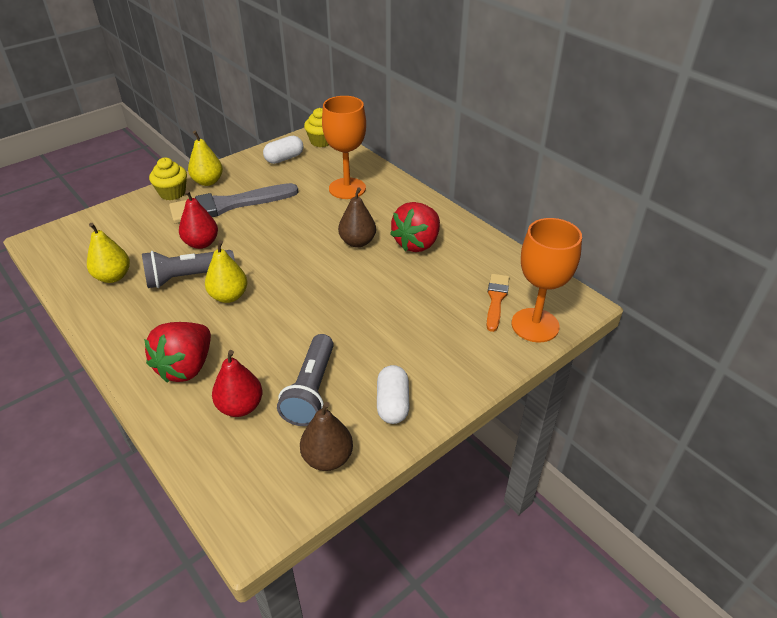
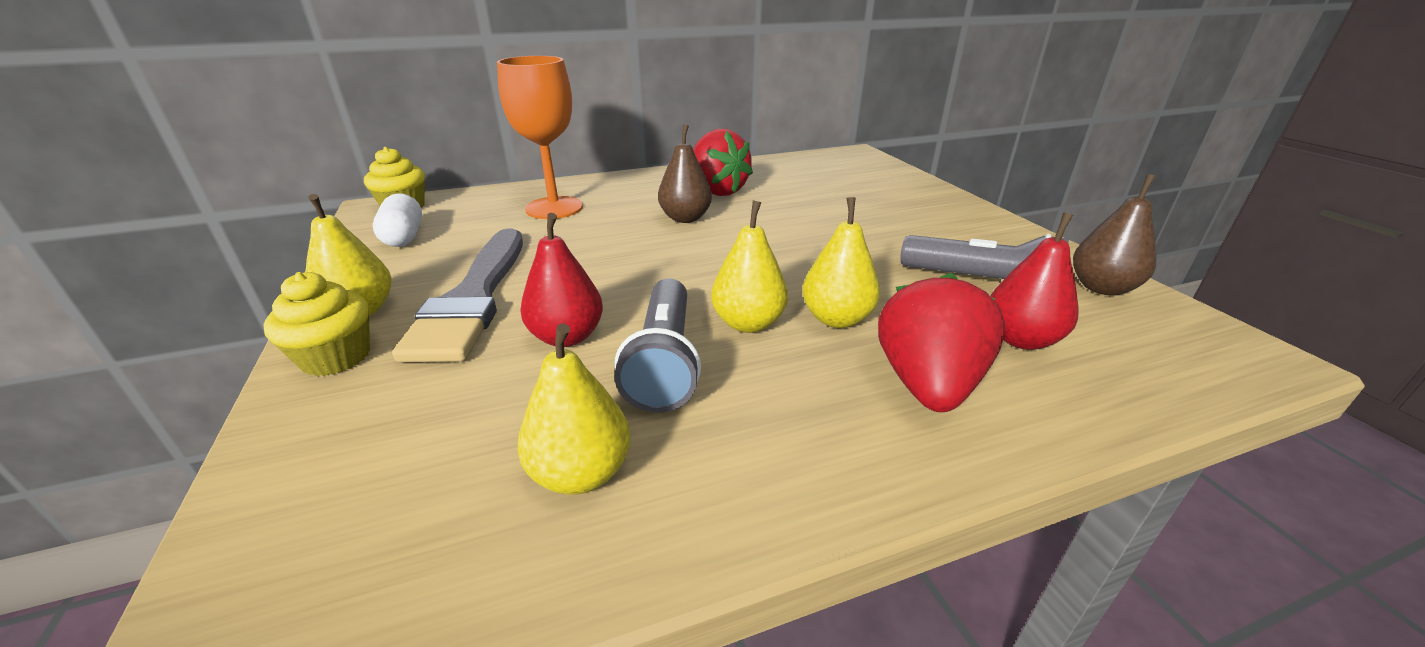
camera: 70 degrees left, 10 degrees down
(186, 367) = (927, 384): red strawberry -> red strawberry turned 120 degrees counterclockwise
(243, 328) = (836, 319): none -> yellow pear
(392, 404) = (999, 241): white capsule -> none
(496, 299) = (837, 176): orange brush -> none
(535, 325) = (882, 169): orange goblet -> none

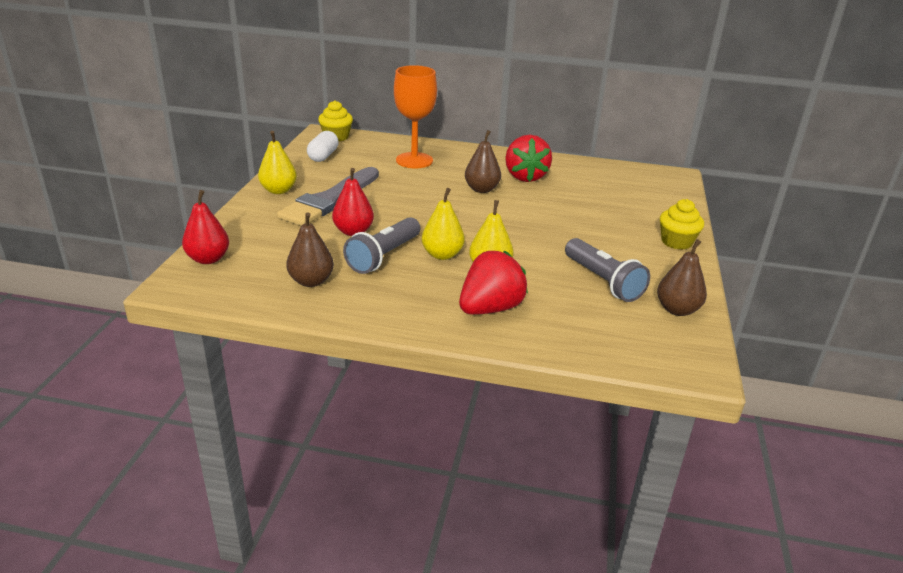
camera: 30 degrees right, 0 degrees up
(336, 357) = (257, 208): yellow cupcake -> yellow cupcake (676, 242)
(581, 473) = (311, 281): yellow pear -> brown pear
(1021, 339) = (573, 311): red pear -> red pear (208, 259)

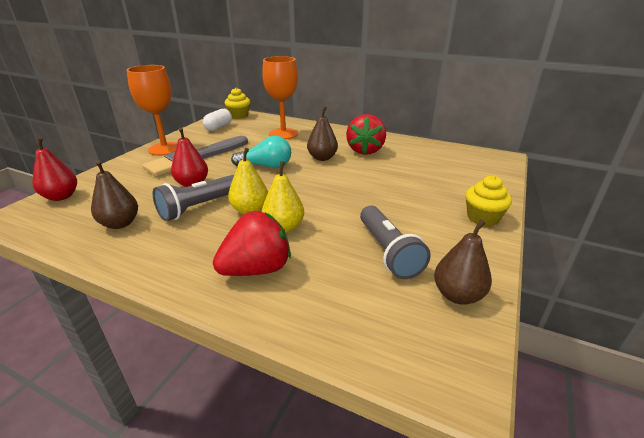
camera: 15 degrees right, 0 degrees up
(278, 190) = (165, 149): yellow pear -> orange goblet
(423, 204) = (266, 166): none -> turquoise light bulb

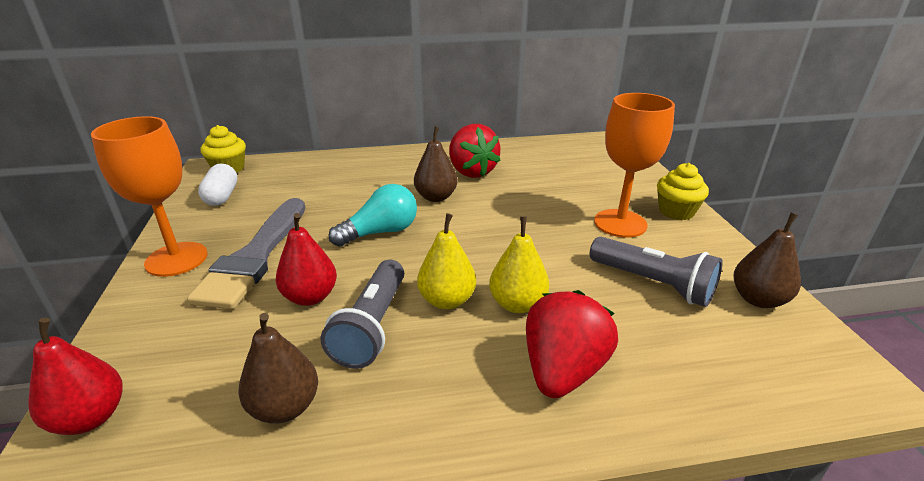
camera: 35 degrees left, 0 degrees up
(283, 134) = (338, 178): orange goblet -> orange goblet (620, 223)

